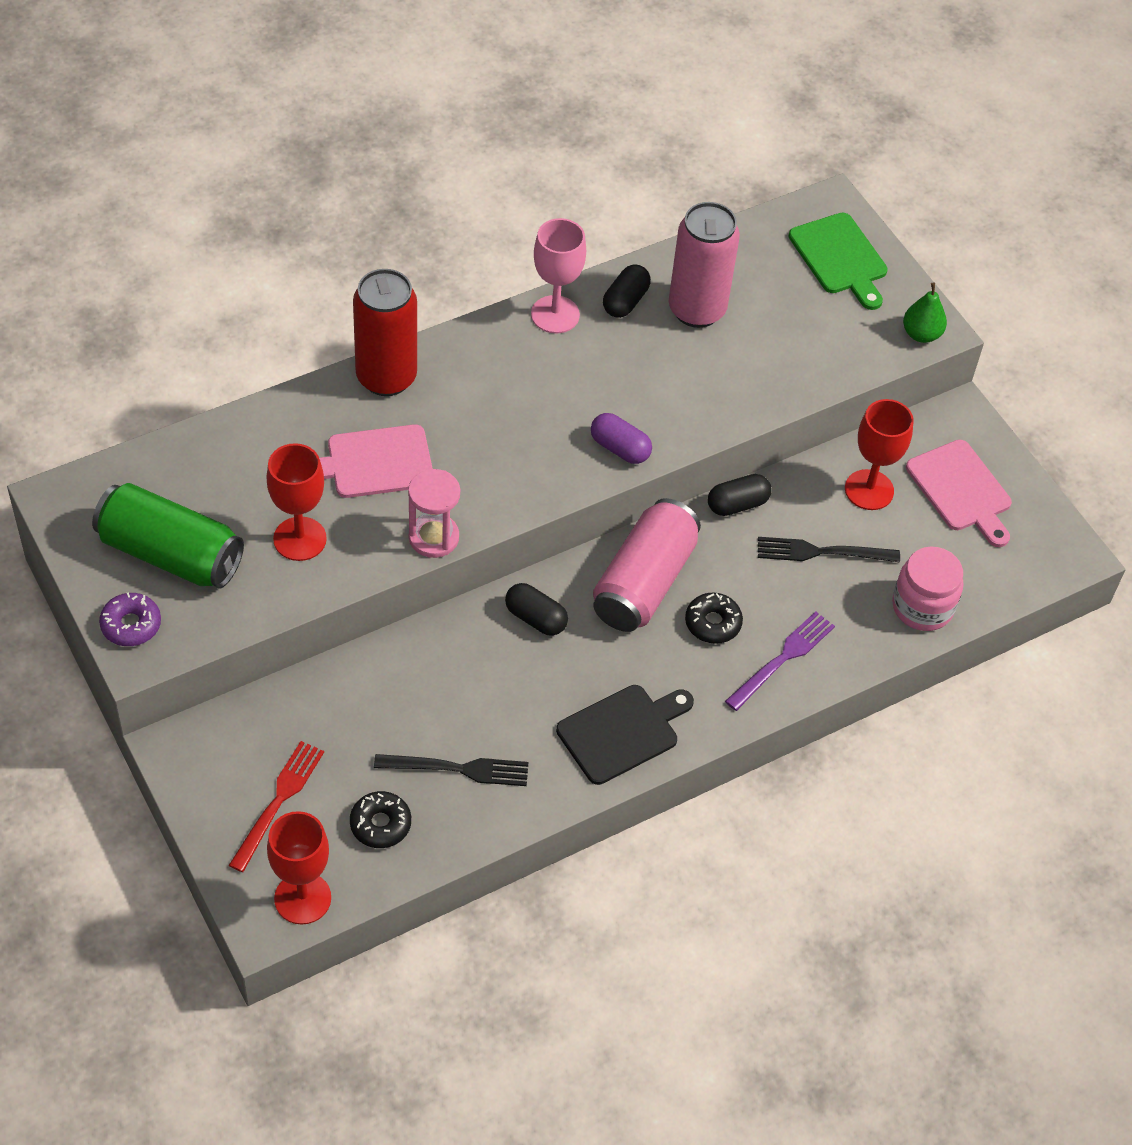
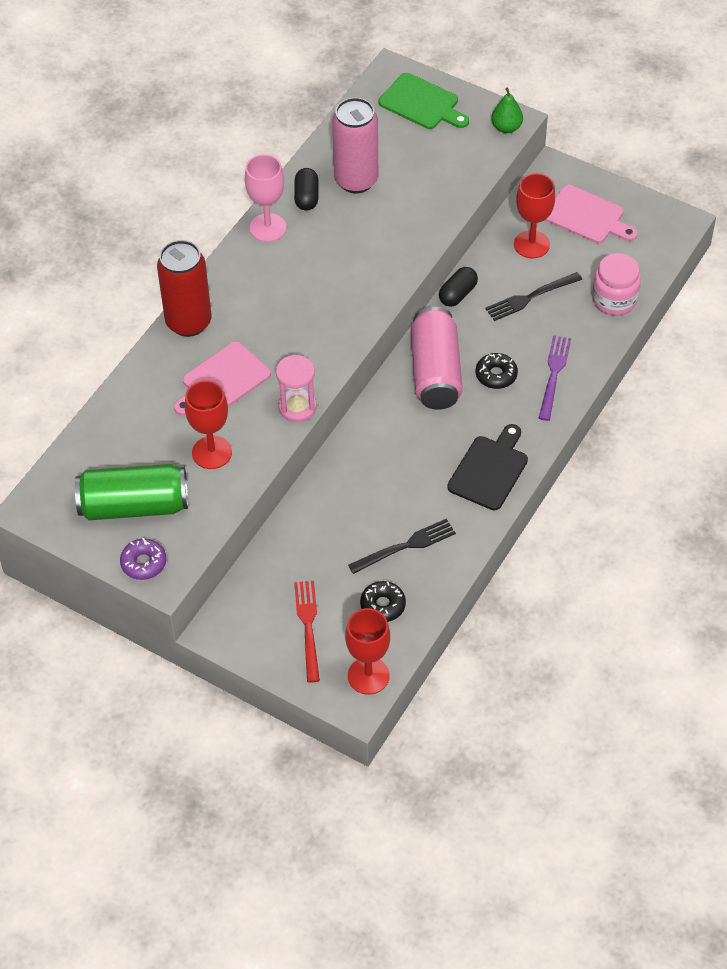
camera: 25 degrees left, 0 degrees up
(535, 618) = (384, 429): black capsule -> none
(620, 448) = (373, 292): purple capsule -> none

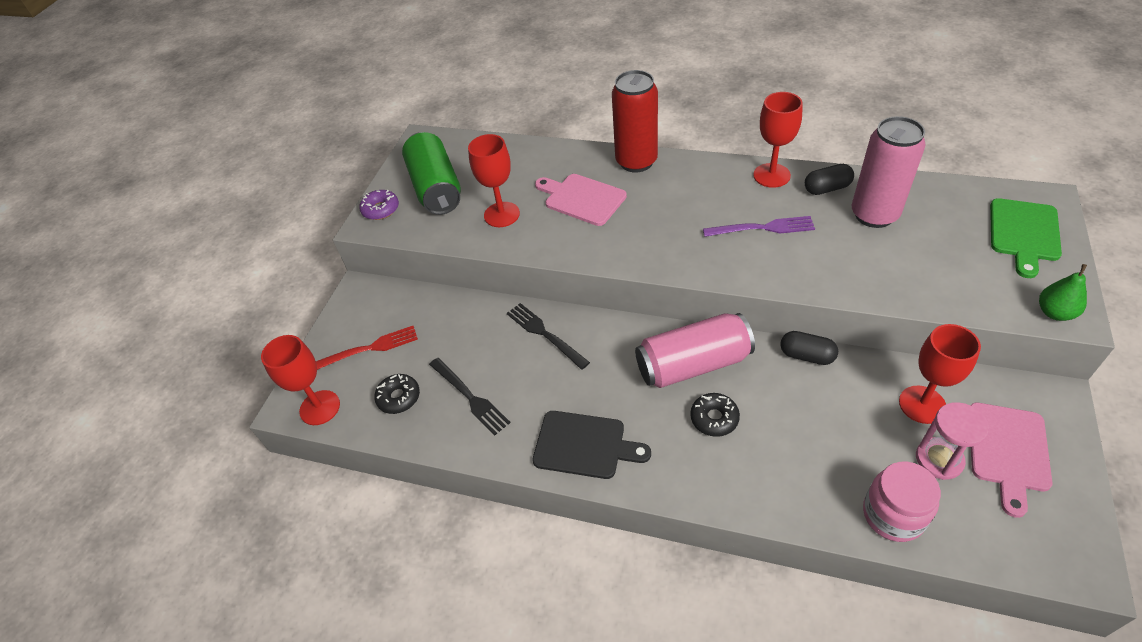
camera: 80 degrees right, 5 degrees down
(268, 228) = (771, 175): pink goblet -> red goblet
(297, 407) = (570, 253): pink hourglass -> pink hourglass (939, 459)
(530, 298) = (841, 423): black fork -> black fork (544, 333)
(554, 374) = (743, 475): purple fork -> purple fork (763, 228)

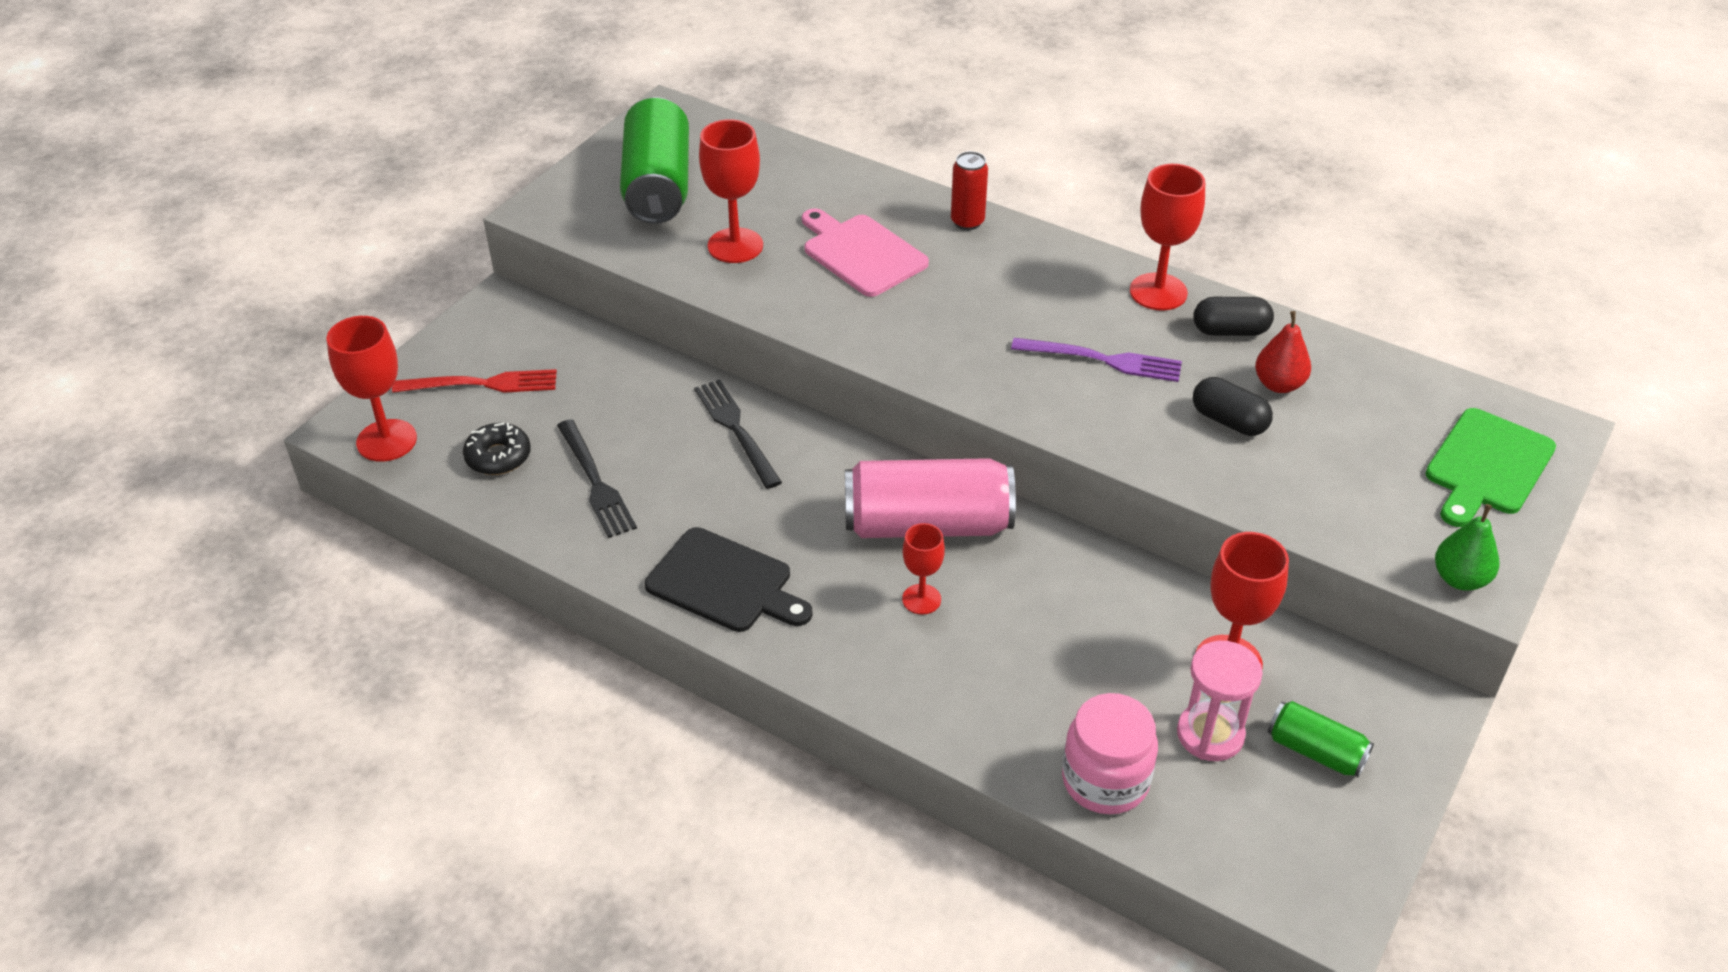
camera: 10 degrees right, 5 degrees down
(380, 209) = (567, 195): purple donut -> none
(636, 161) = (967, 222): red can -> red can, size x0.51
(714, 418) = (921, 599): black donut -> red goblet
(806, 356) = (1097, 557): black capsule -> black capsule (1229, 421)
(874, 215) = (1279, 384): pink can -> red pear
(1008, 451) = (1315, 751): pink cutting board -> green can

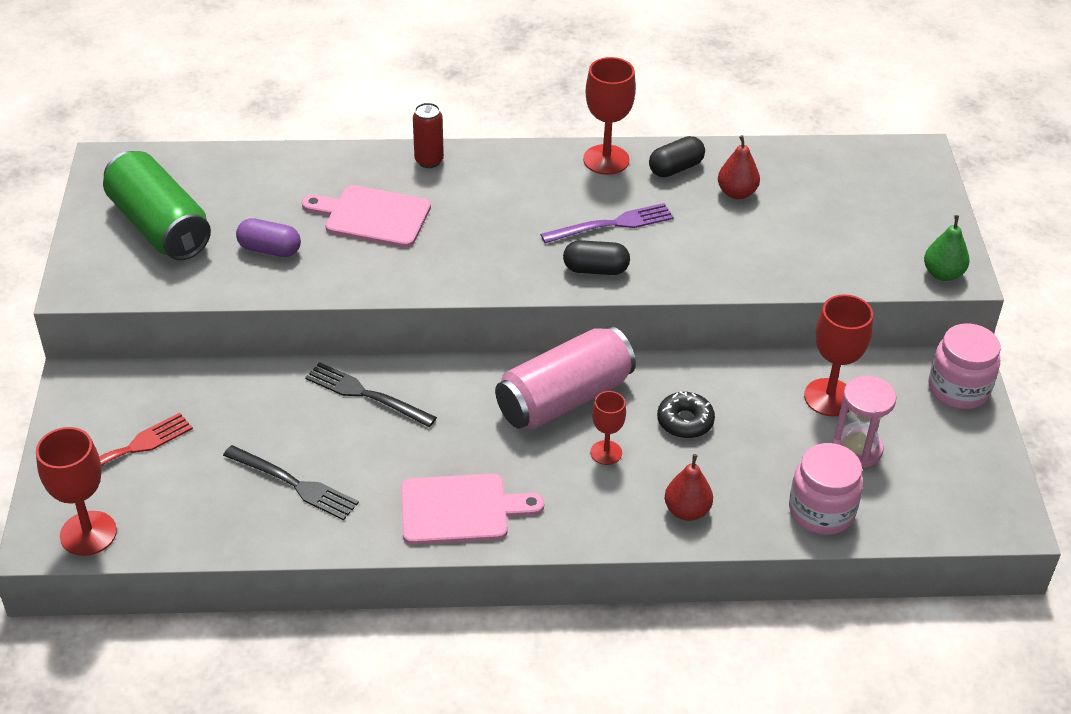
camera: 35 degrees left, 0 degrees up
(498, 456) = (196, 501): black donut -> black donut (685, 421)
(724, 583) = (460, 509): black cutting board -> pink cutting board
(735, 246) = (269, 250): red goblet -> purple capsule
(953, 702) = (687, 511): none -> red pear
(1229, 421) = (727, 232): black capsule -> black capsule (595, 270)
(1315, 751) = (923, 428): green can -> none
(1402, 729) = (958, 389): none -> pink jar
(1487, 466) = (900, 194): green cutting board -> none

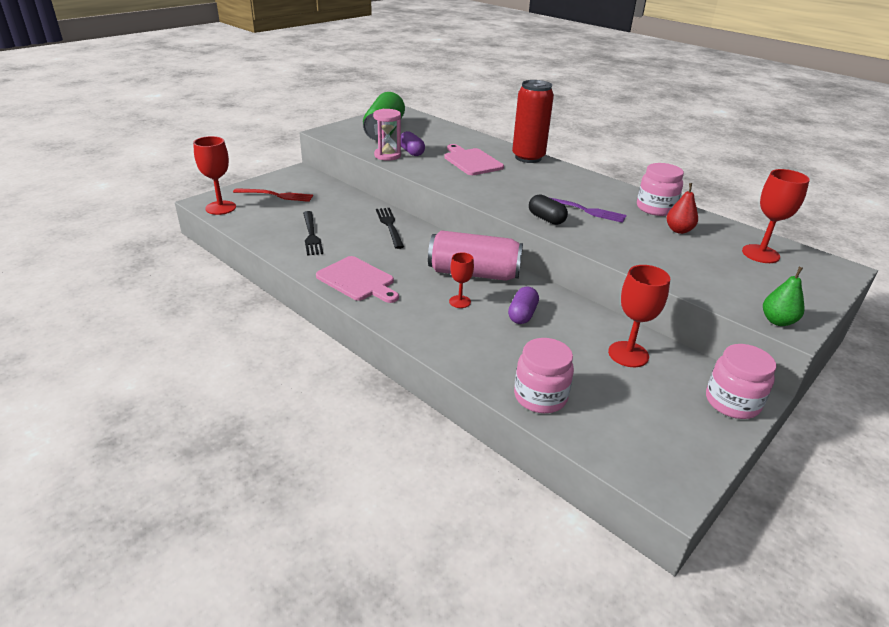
camera: 45 degrees right, 10 degrees down
(429, 161) = (528, 158): red can -> red can, size x1.95
(606, 160) = (619, 191): red goblet -> red goblet (760, 254)
(675, 168) = (655, 208): black capsule -> pink jar
(685, 421) = (522, 314): black donut -> purple capsule
(687, 511) = (462, 347): red pear -> none
(857, 449) = (610, 385): pink hourglass -> pink hourglass (387, 155)

